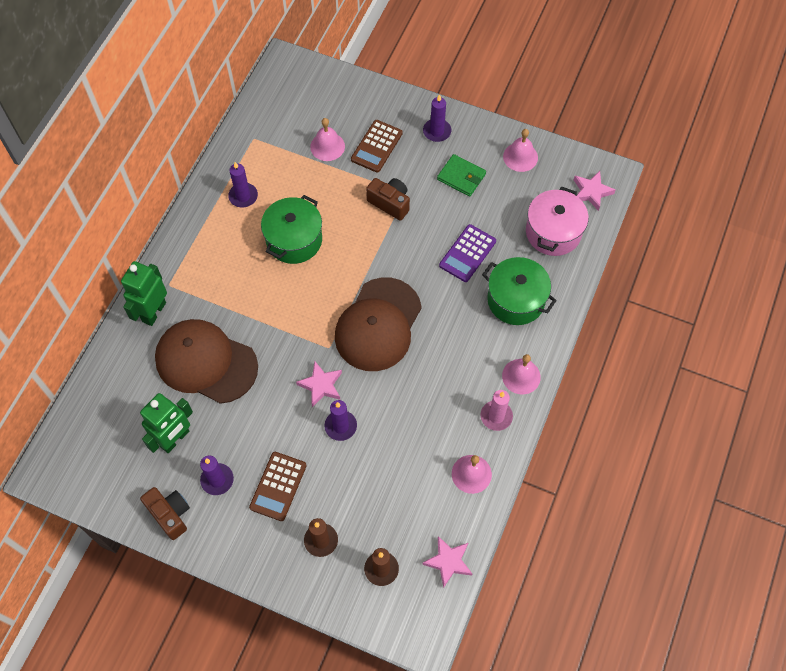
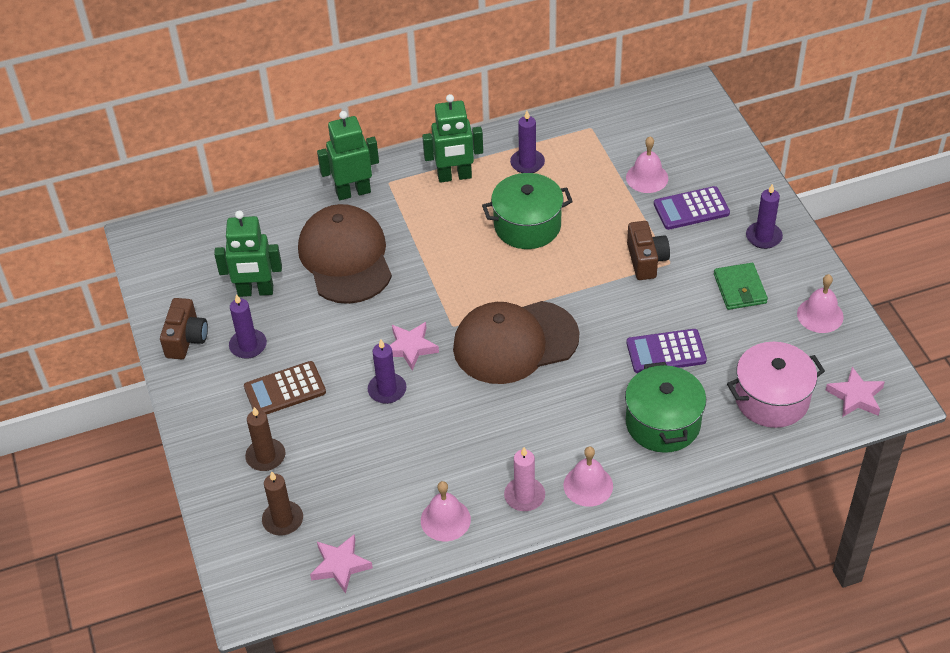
camera: 50 degrees right, 15 degrees down
(208, 244) = (454, 176): none -> green robot
(376, 146) = (691, 209): brown calculator -> purple calculator

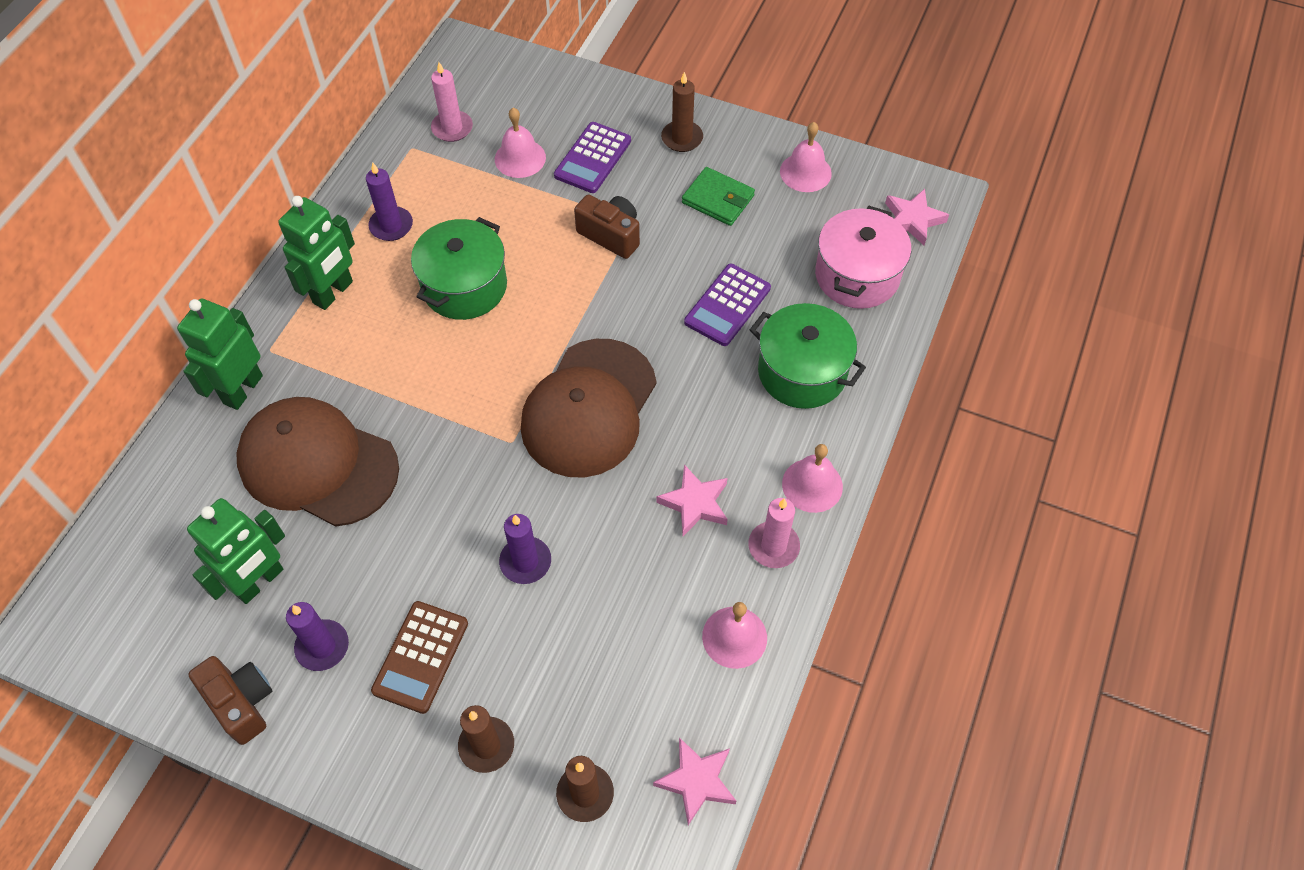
camera: 50 degrees left, 10 degrees up
(410, 348) = (497, 499): pink star -> pink star (695, 503)
(628, 132) = (452, 128): none -> pink candle
(763, 237) = (682, 138): purple candle -> brown candle

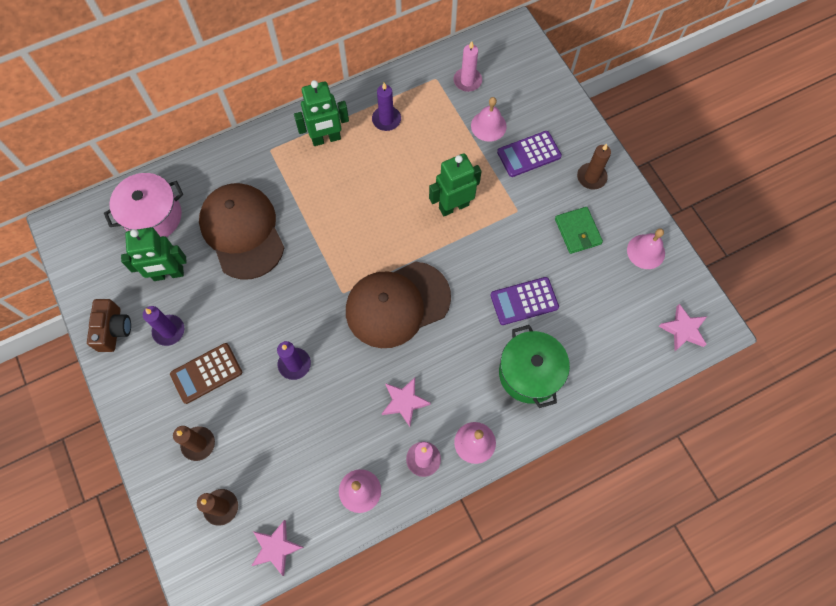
camera: 40 degrees right, 10 degrees up
(242, 389) = (241, 162): green robot -> green robot (453, 206)
(464, 286) = (394, 184): green pot -> none
(611, 235) = (497, 210): brown camera -> none
(857, 275) = (616, 339): pink pot -> pink pot (153, 216)

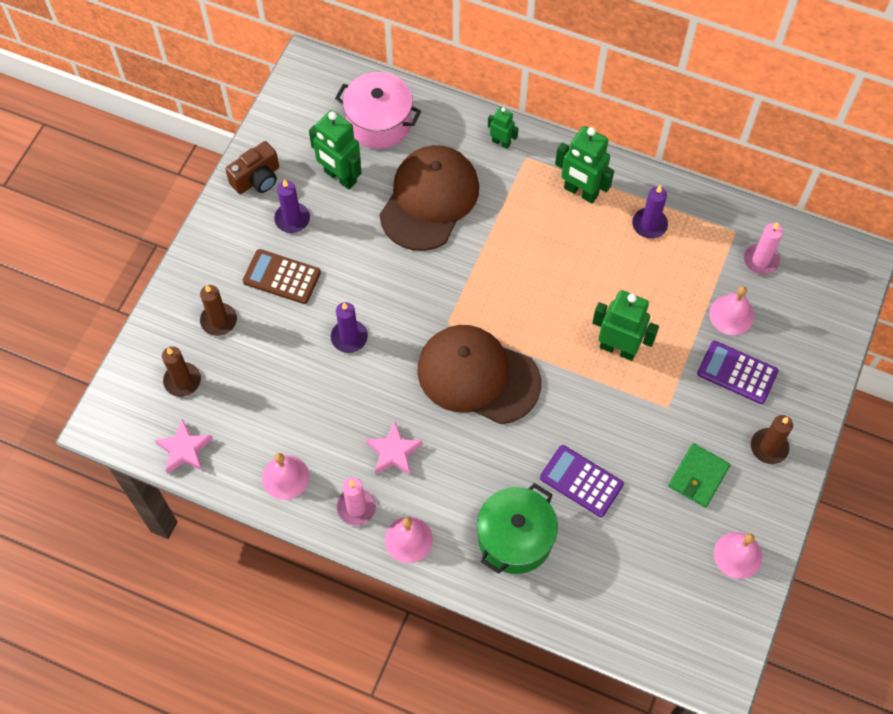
camera: 50 degrees right, 5 degrees down
(245, 155) = (501, 142): none -> green robot
(683, 330) = (687, 649): pink star -> none

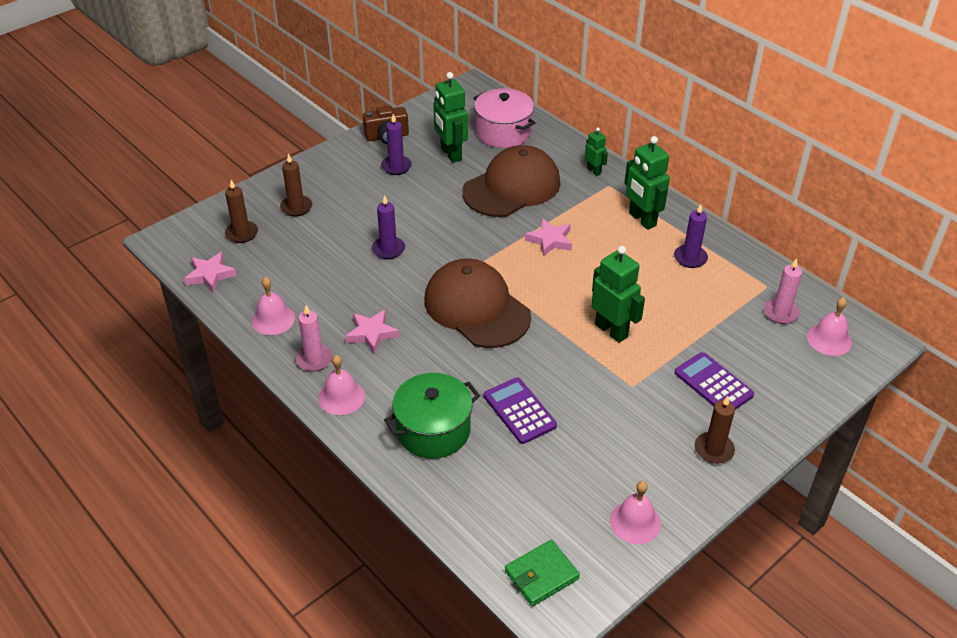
camera: 25 degrees right, 20 degrees down
(282, 277) = (363, 197): brown calculator -> none
(504, 257) = (550, 240): none -> pink star
(698, 476) = (631, 447): green wallet -> green wallet (541, 575)
(731, 315) = (731, 341): pink bell -> pink bell (829, 339)

